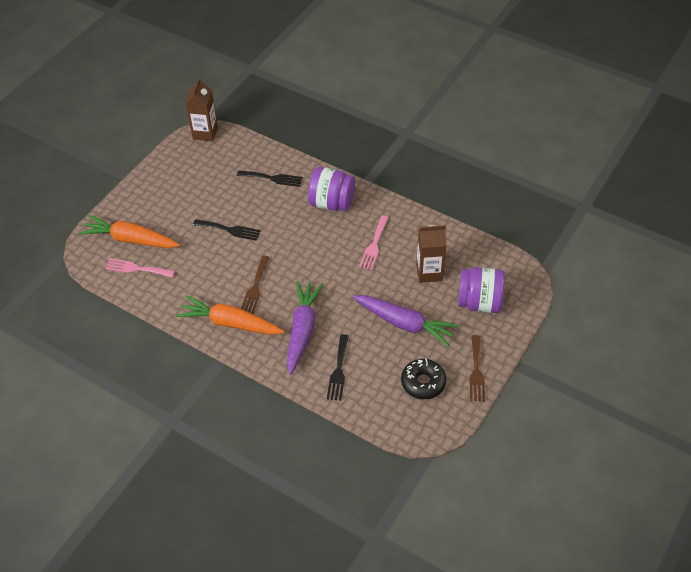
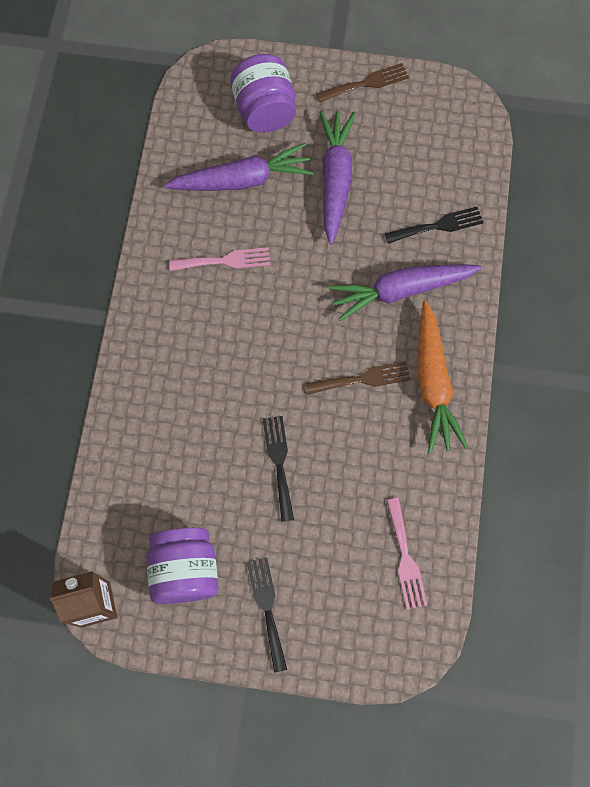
camera: 115 degrees left, 20 degrees up
(130, 239) = (359, 599): orange carrot -> none
(273, 178) = (154, 449): black fork -> black fork (267, 608)
(331, 203) = (170, 345): purple jar -> purple jar (185, 570)
(423, 382) = (409, 131): black donut -> none
(429, 272) = (242, 180): brown carton -> purple carrot

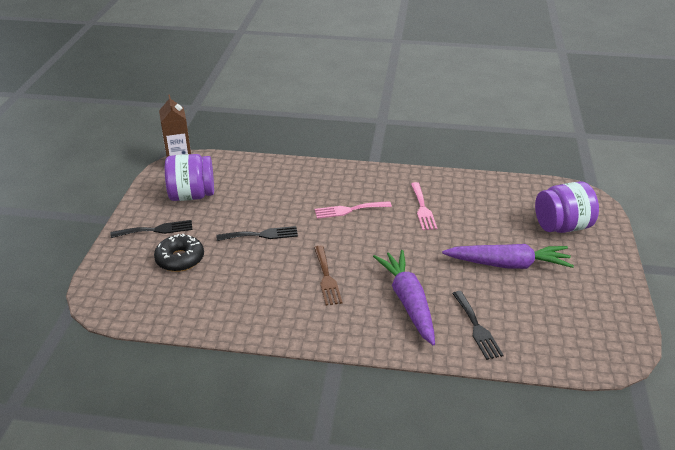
camera: 90 degrees right, 35 degrees down
(242, 180) = (494, 216): purple carrot -> none
(330, 564) = (180, 259): none -> black donut
(366, 83) = (613, 284): brown fork -> none
(405, 558) = (174, 299): pink fork -> pink fork (349, 210)
(433, 383) = (322, 319): orange carrot -> none

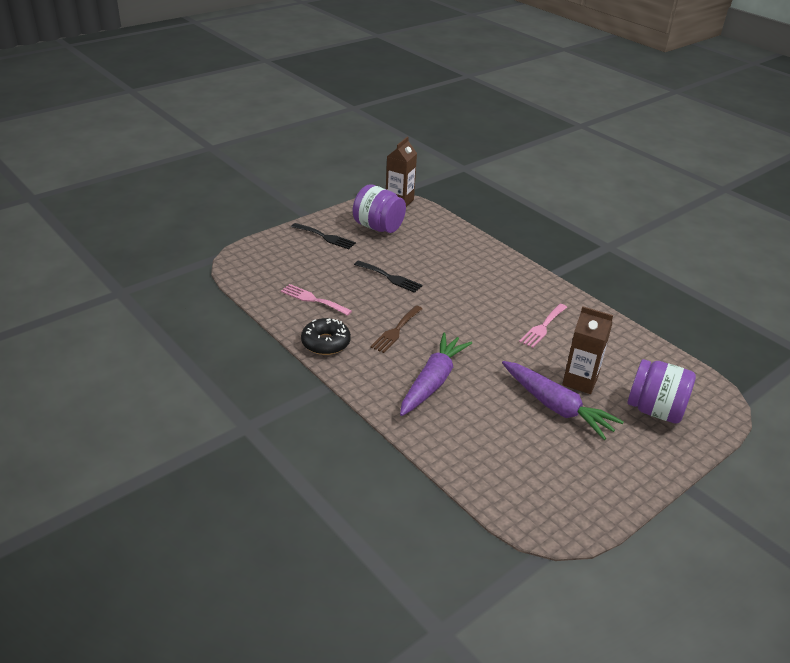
camera: 40 degrees right, 0 degrees up
(180, 259) = (316, 263): black donut -> black donut (326, 343)
(349, 210) = (479, 296): pink fork -> pink fork (313, 299)
(477, 327) = (460, 431): black fork -> none
(497, 235) = (580, 381): none -> brown carton

